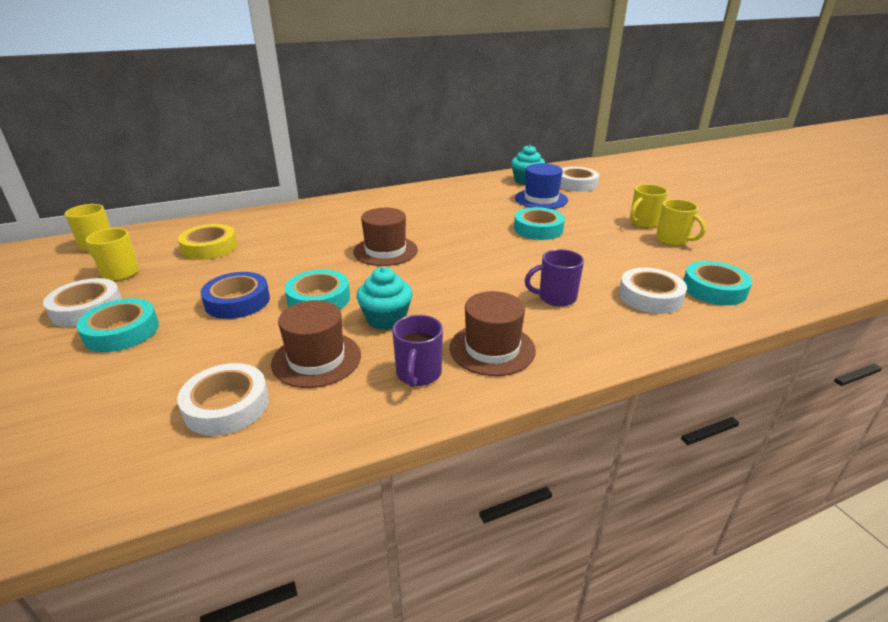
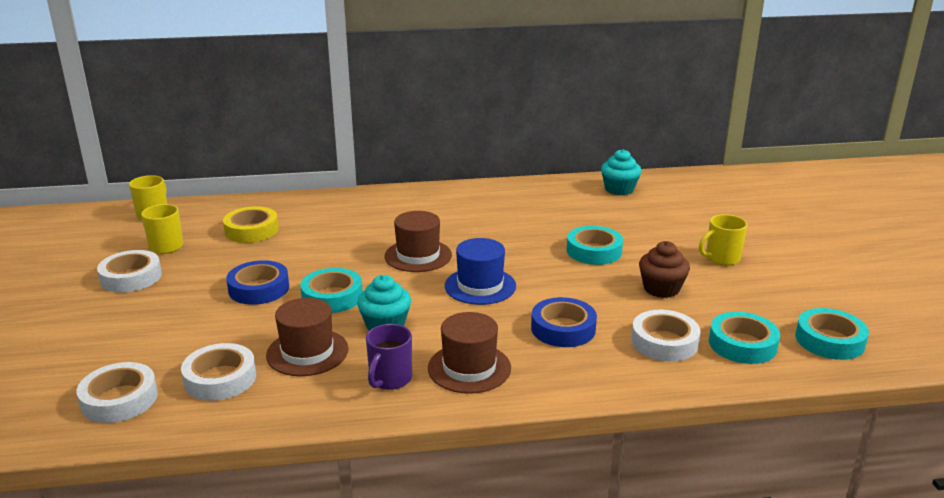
camera: 15 degrees right, 5 degrees down
(122, 331) = (154, 302): turquoise tape -> turquoise tape (829, 340)
(541, 199) = (621, 215): blue hat -> blue hat (480, 286)
(555, 298) = (563, 329): purple mug -> blue tape
(576, 184) = (677, 200): white tape -> white tape (119, 399)
(614, 252) = (661, 289): none -> brown cupcake
(673, 240) = (740, 283): yellow mug -> none

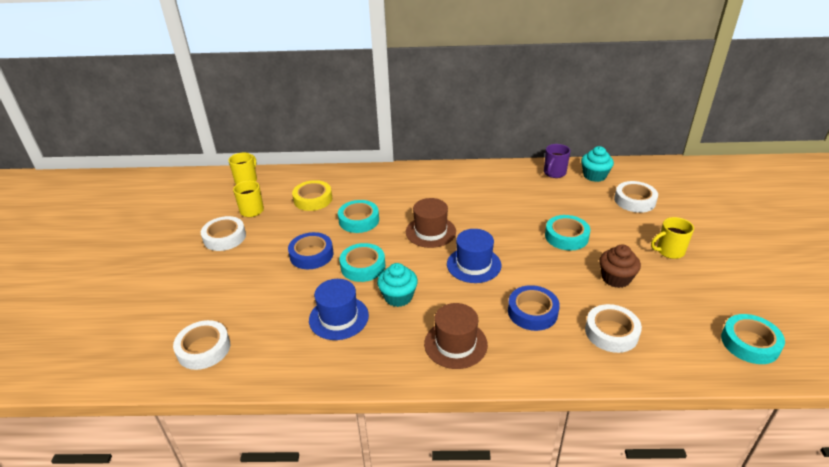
camera: 10 degrees right, 10 degrees up
(220, 378) = (274, 336): white tape -> white tape (634, 200)
(307, 352) = (338, 317): brown hat -> blue hat
(389, 379) = (395, 349): purple mug -> purple mug (554, 173)
(742, 344) = (675, 340): turquoise tape -> turquoise tape (359, 220)

